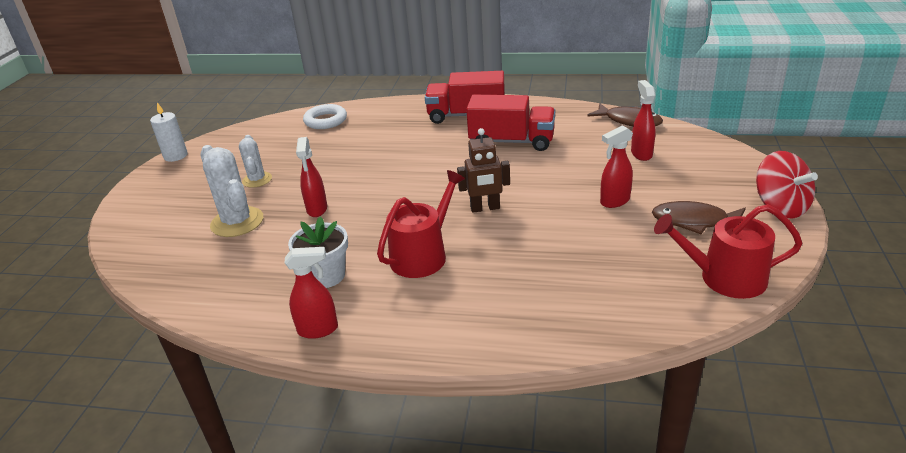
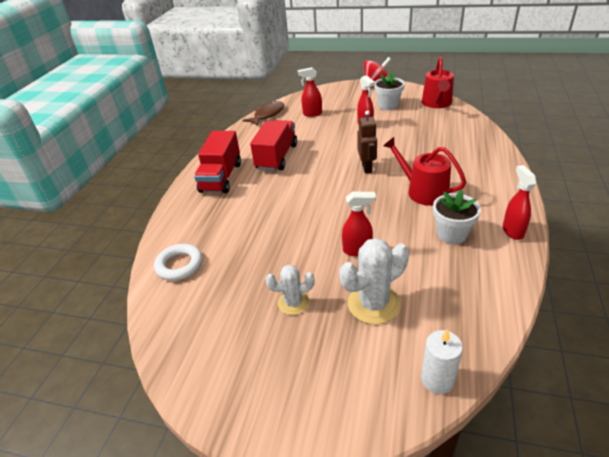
camera: 85 degrees left, 5 degrees up
(175, 156) = (202, 406): white candle -> white candle (437, 379)
(694, 221) = (388, 105): brown fish -> white flower pot

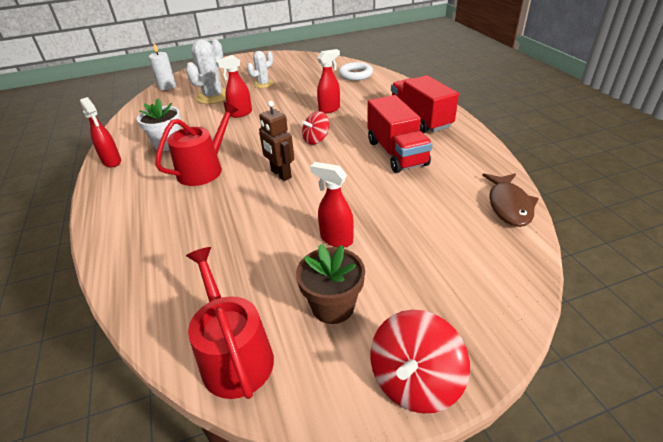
camera: 145 degrees right, 0 degrees up
(312, 114) = (444, 232): red spray bottle -> red spray bottle (329, 109)
(316, 187) = (316, 140): none -> red spinning top
(388, 105) = (333, 306): white flower pot -> brown flower pot
(423, 191) = (204, 169): red watering can -> red watering can turned 60 degrees counterclockwise

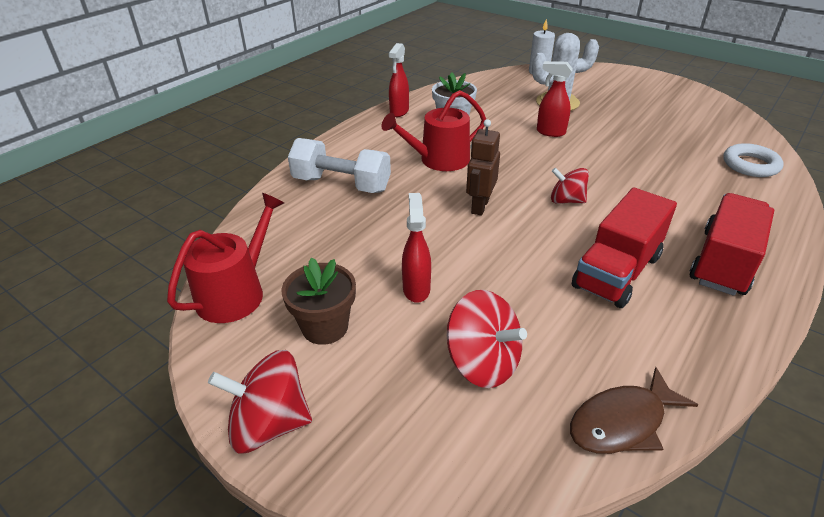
camera: 55 degrees right, 0 degrees up
(165, 231) = (341, 184): none -> white dumbbell
(204, 169) = (438, 160): red watering can -> red watering can turned 150 degrees clockwise
(263, 84) = (625, 116): white cactus -> none
(329, 109) = (640, 182): red spray bottle -> none
(430, 238) = (482, 362): none -> red spinning top

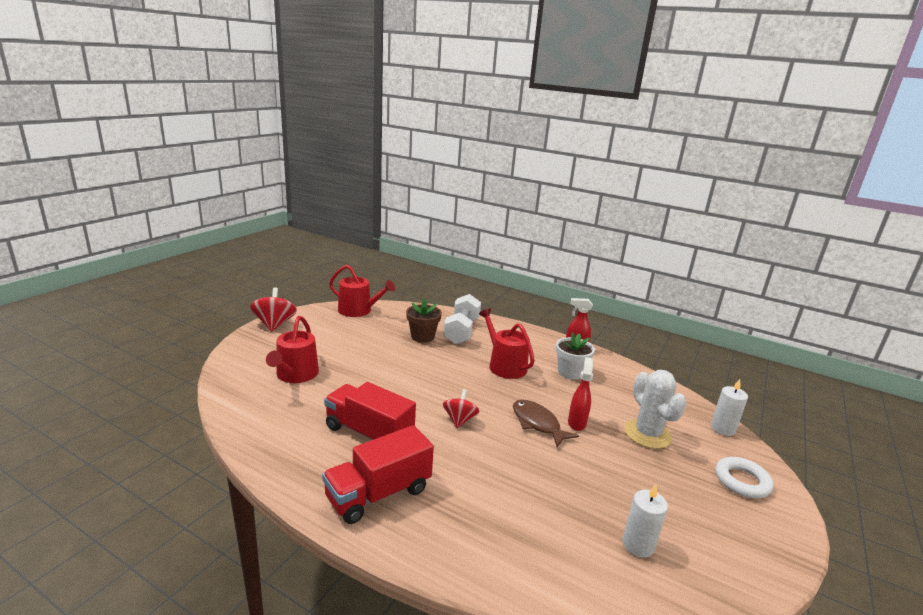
camera: 80 degrees right, 15 degrees down
(325, 327) = (330, 333): brown flower pot -> brown flower pot (422, 336)
(416, 289) = (357, 356): red spray bottle -> none
(479, 206) = (445, 380): brown robot -> none
(482, 362) = (295, 375): red spinning top -> red watering can
(622, 422) = (240, 415): brown fish -> brown fish (537, 423)
(704, 131) = (638, 544): none -> white candle
(723, 262) = (378, 494): red truck -> red truck turned 120 degrees clockwise
(750, 165) = (565, 567): white ring -> white ring (742, 481)

